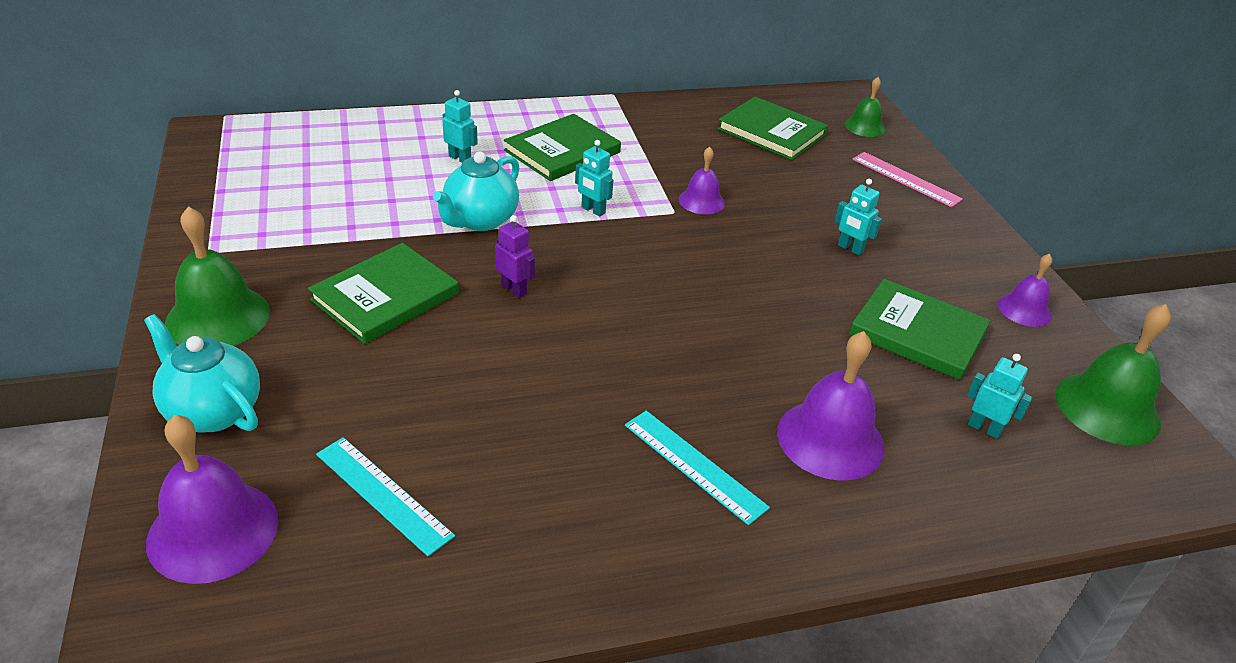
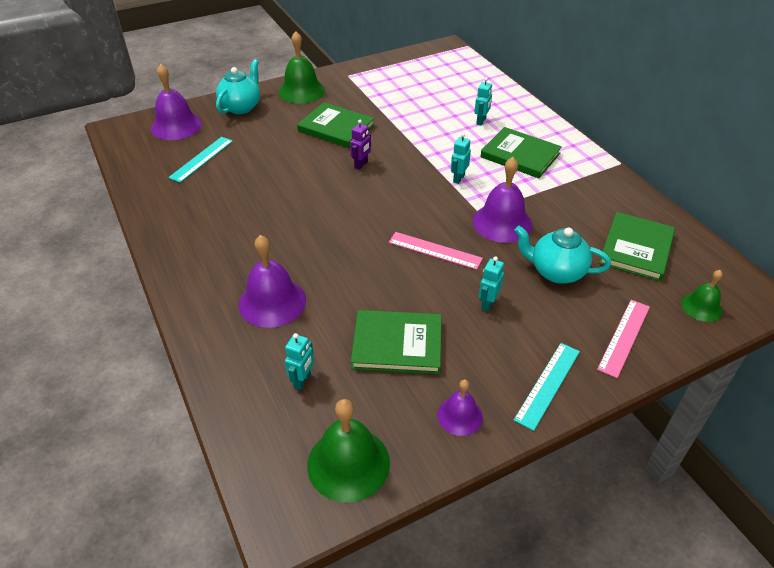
camera: 80 degrees right, 5 degrees up
(480, 220) = (421, 141): turquoise teapot -> turquoise teapot (556, 272)
(694, 465) = (238, 248): turquoise ruler -> turquoise ruler (547, 384)
(701, 201) = (502, 222): purple bell -> purple bell, size x1.72
(744, 265) = (435, 250): none -> pink ruler
(918, 333) = (397, 344): green book -> green book turned 75 degrees clockwise

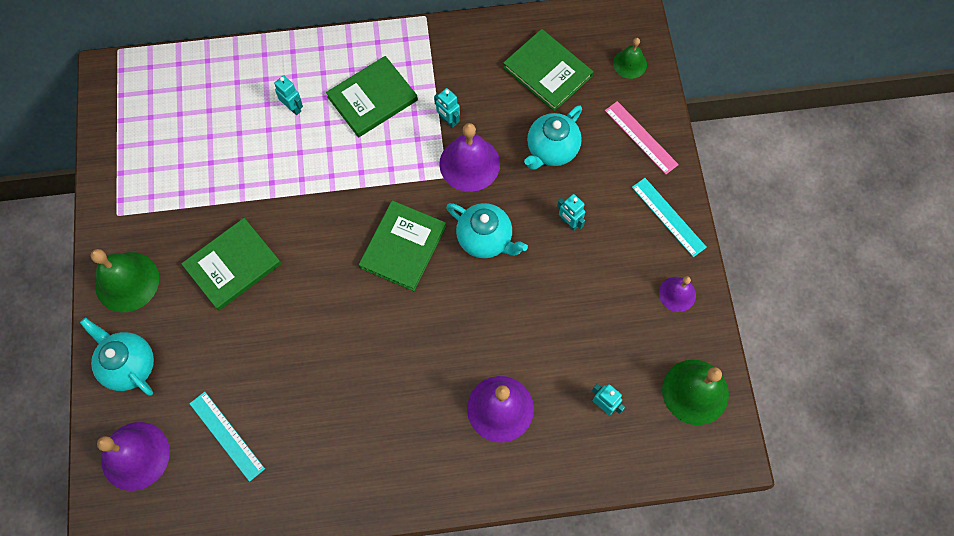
camera: 70 degrees left, 25 degrees up
(361, 165) = (319, 261): purple robot -> none
(397, 344) = (590, 315): green book -> green book (403, 247)
(435, 250) = (485, 239): pink ruler -> turquoise teapot
(458, 178) = (385, 173): turquoise robot -> turquoise robot (448, 120)

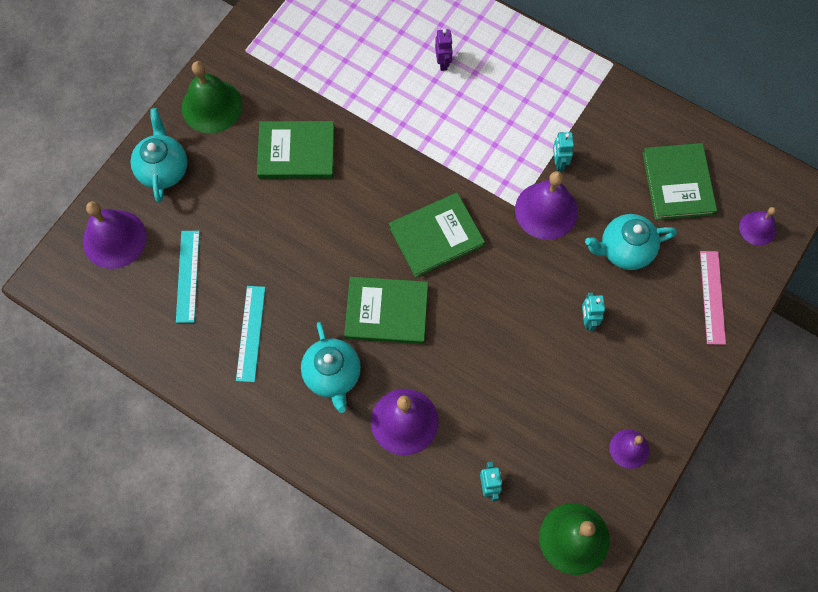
camera: 40 degrees right, 0 degrees up
(293, 108) = (443, 63): turquoise robot -> purple robot
(372, 98) = (512, 100): green book -> green book (386, 311)
(485, 239) = (507, 280): turquoise teapot -> turquoise teapot (332, 375)
(629, 63) = (757, 228): green bell -> purple bell
(668, 217) = (677, 380): turquoise ruler -> turquoise ruler (250, 333)

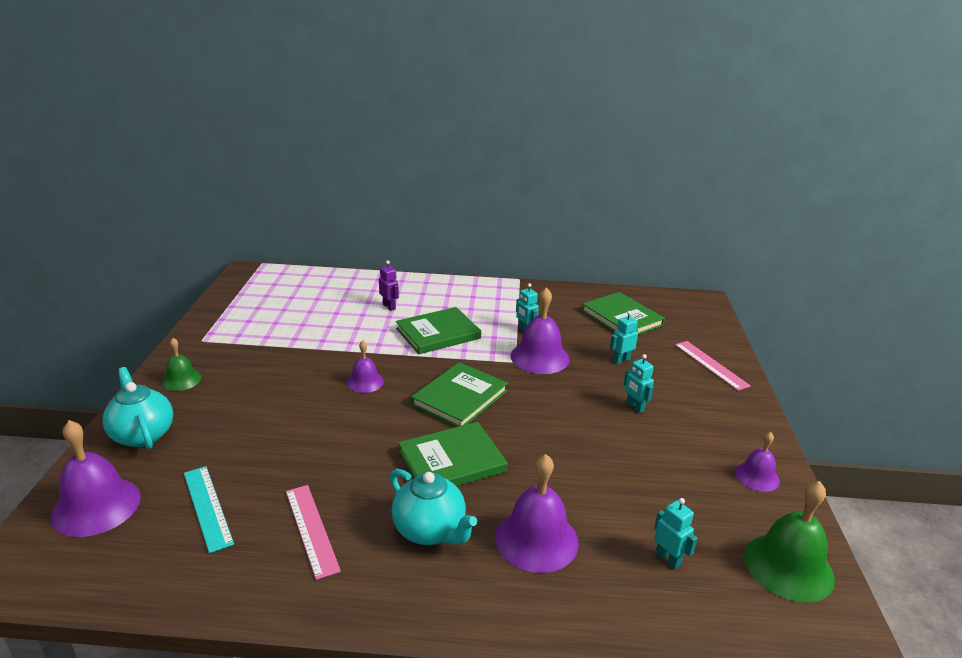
camera: 30 degrees left, 40 degrees down
(212, 106) = (181, 380): green bell -> green bell, size x0.58
(250, 333) = (311, 529): turquoise ruler -> pink ruler
(296, 152) = (287, 385): green book -> green book (438, 333)
(625, 250) = (621, 360): turquoise teapot -> turquoise robot
(757, 228) = (699, 323): purple bell -> purple bell (365, 382)

